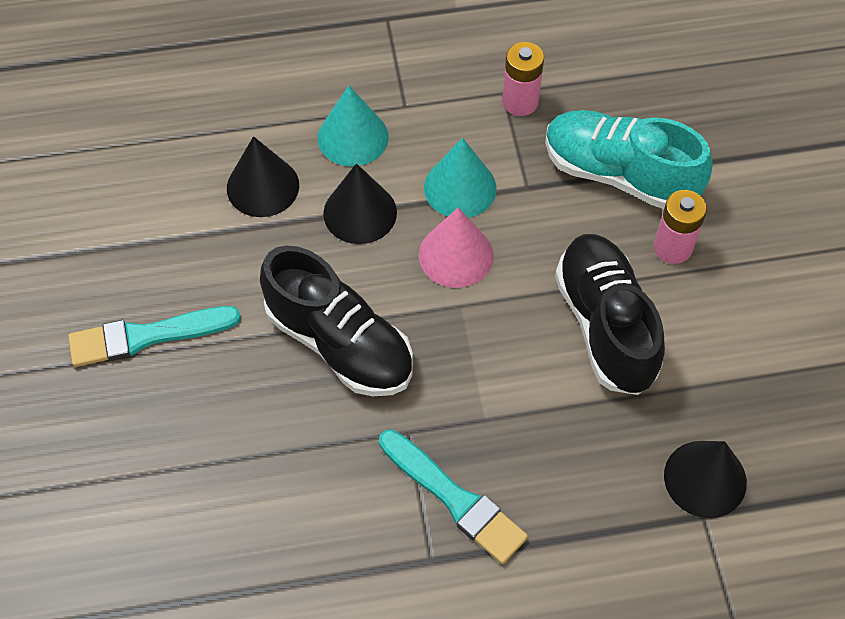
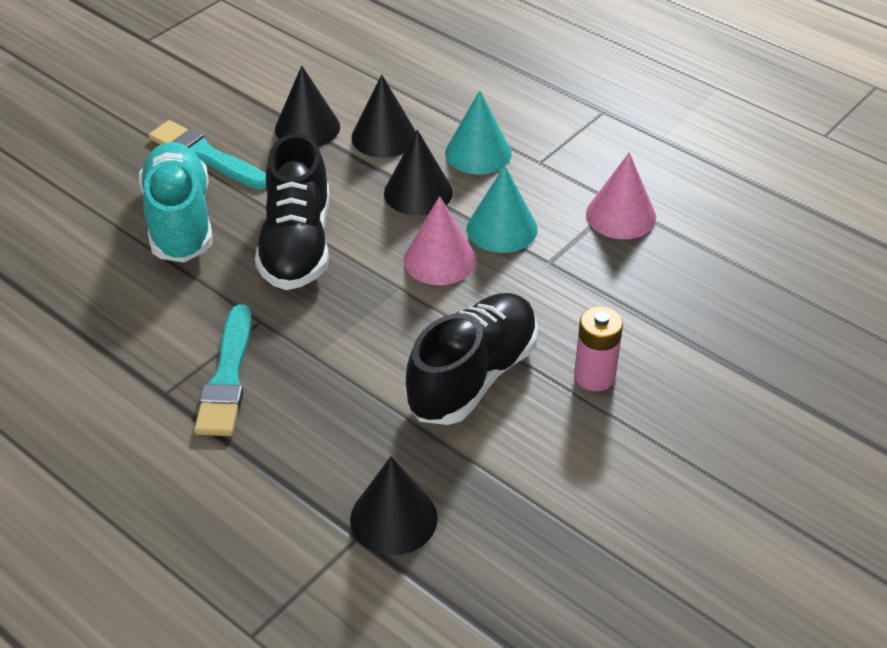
camera: 50 degrees right, 15 degrees down
(190, 233) = (307, 128): none -> black cone
(520, 102) = (621, 215): pink battery -> pink cone
(619, 174) = (625, 306): turquoise shoe -> turquoise shoe (180, 221)

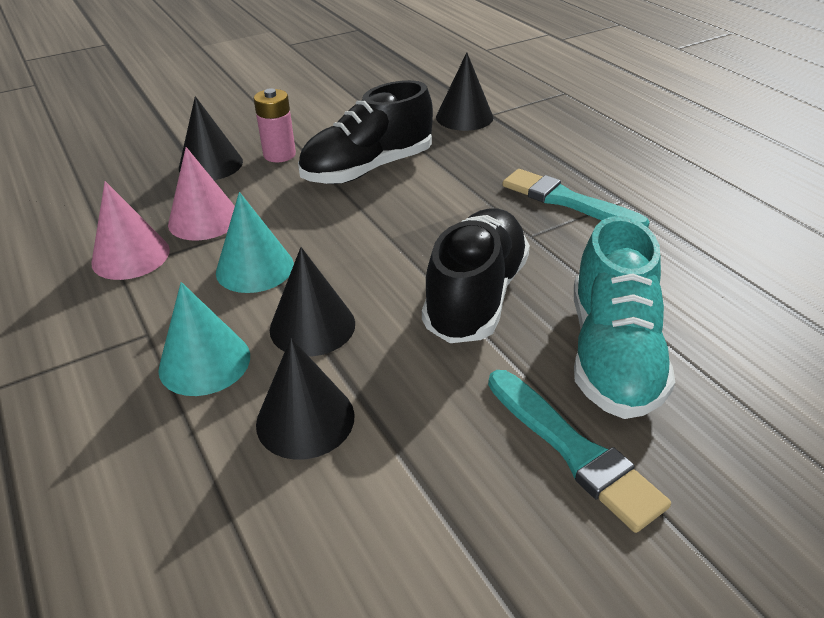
camera: 160 degrees left, 5 degrees down
(227, 377) = (566, 201): turquoise brush -> turquoise brush turned 75 degrees counterclockwise
(307, 128) = (407, 467): black cone -> black cone (211, 165)
(439, 259) = (337, 252): pink cone -> pink cone (204, 220)

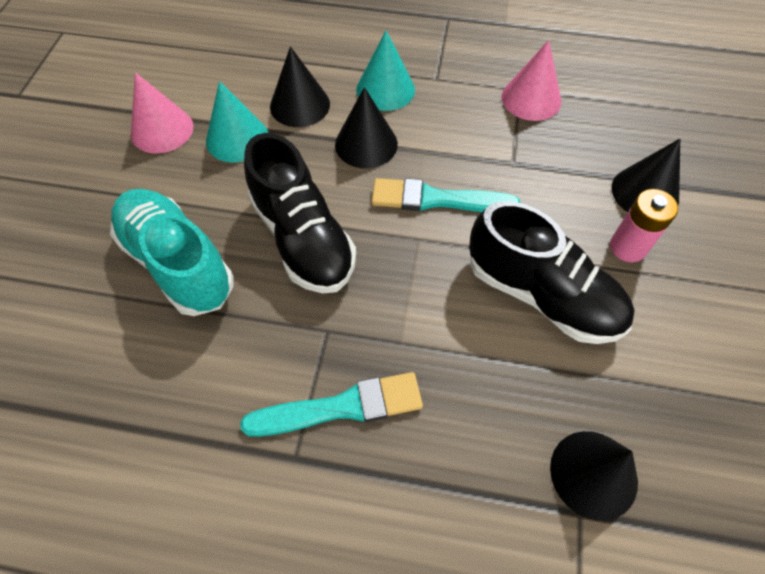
camera: 130 degrees right, 20 degrees up
(204, 220) = (548, 150): pink cone -> pink cone (162, 130)
(255, 268) = (455, 148): turquoise cone -> turquoise cone (237, 138)
(368, 169) = (542, 295): black shoe -> black shoe turned 120 degrees clockwise
(574, 451) = (156, 187): turquoise brush -> turquoise brush (437, 199)

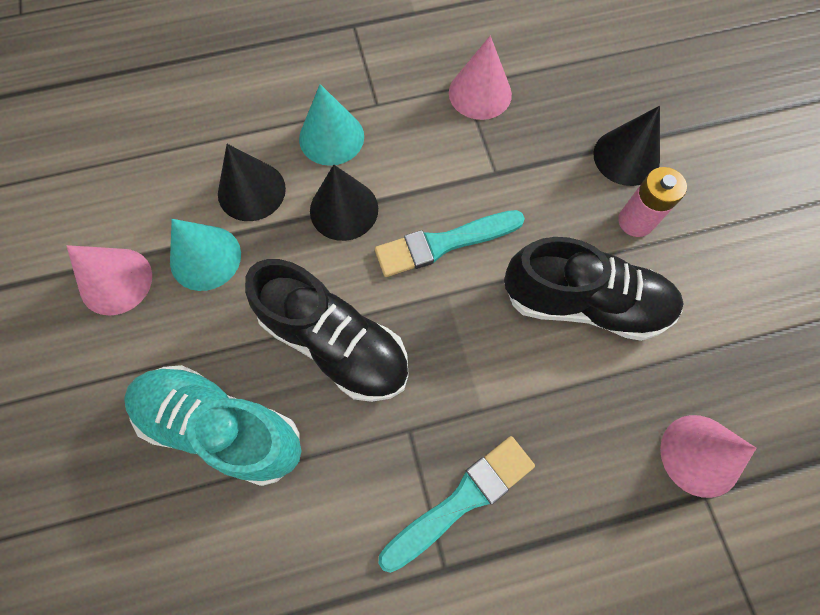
camera: 25 degrees left, 10 degrees up
(593, 474) = (700, 455): black cone -> pink cone

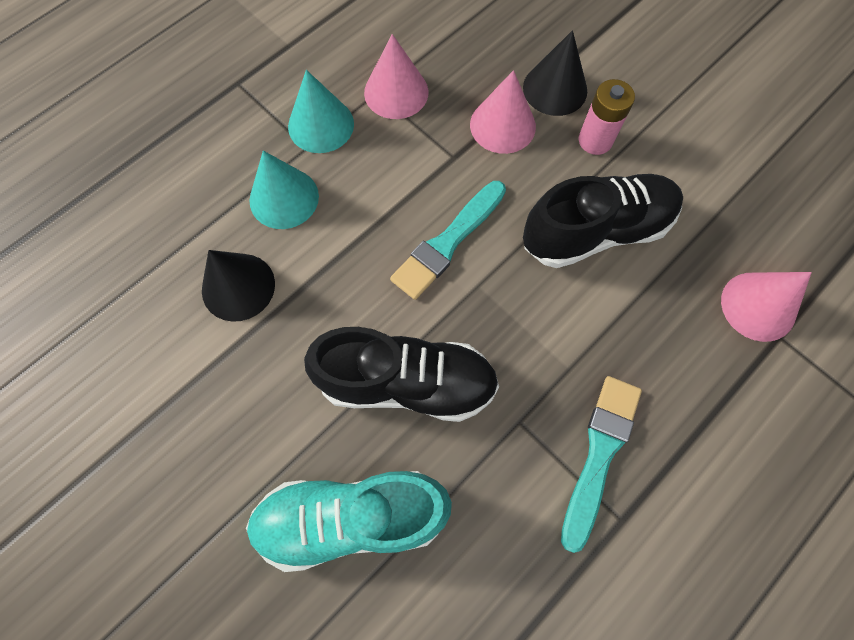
camera: 30 degrees left, 0 degrees up
(116, 281) = (156, 444): pink cone -> pink cone (502, 125)
(205, 257) = (233, 373): turquoise cone -> turquoise cone (321, 125)
(344, 209) = (338, 259): black cone -> none

